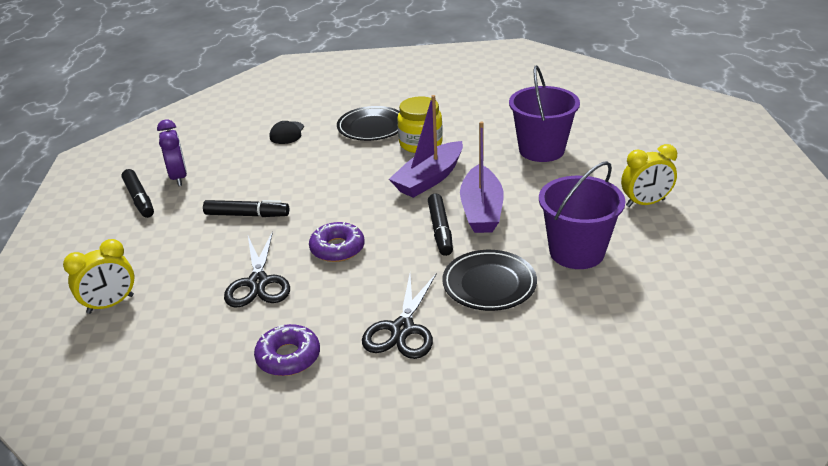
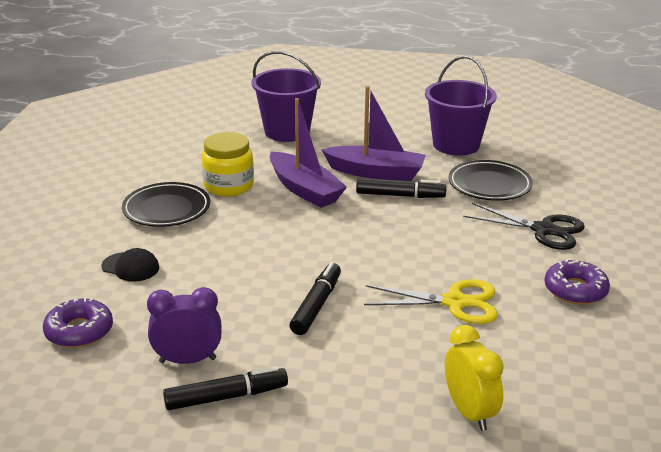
camera: 80 degrees left, 5 degrees down
(258, 282) = (455, 302): black scissors -> yellow scissors
(337, 248) = (409, 251): purple donut -> purple donut (79, 331)
(645, 203) = (398, 109): yellow clock -> none

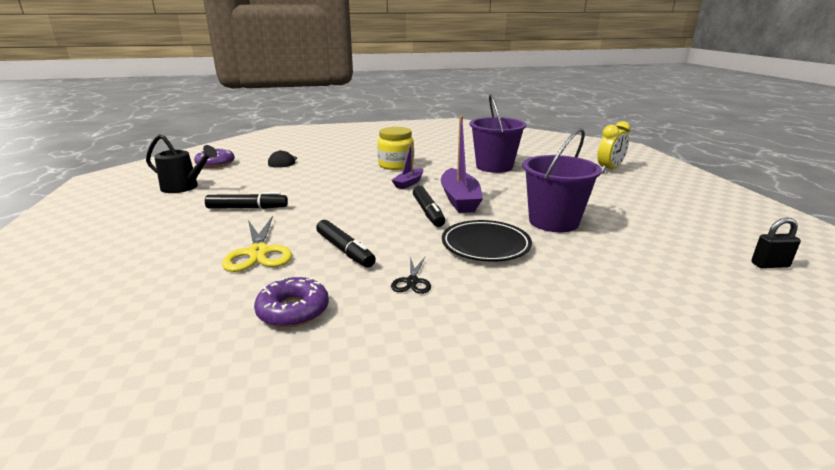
camera: 70 degrees right, 5 degrees down
(166, 209) = (354, 158): black plate -> none
(188, 360) = (184, 187): purple clock -> black watering can
(226, 397) = (143, 201): black marker -> black marker (344, 250)
(305, 190) = (409, 183): purple boat -> purple boat, size x0.57
(469, 412) = (94, 276): yellow clock -> yellow clock (609, 169)
(543, 230) = (412, 281): black scissors -> black scissors, size x0.55
(562, 100) = (770, 265): none -> black padlock

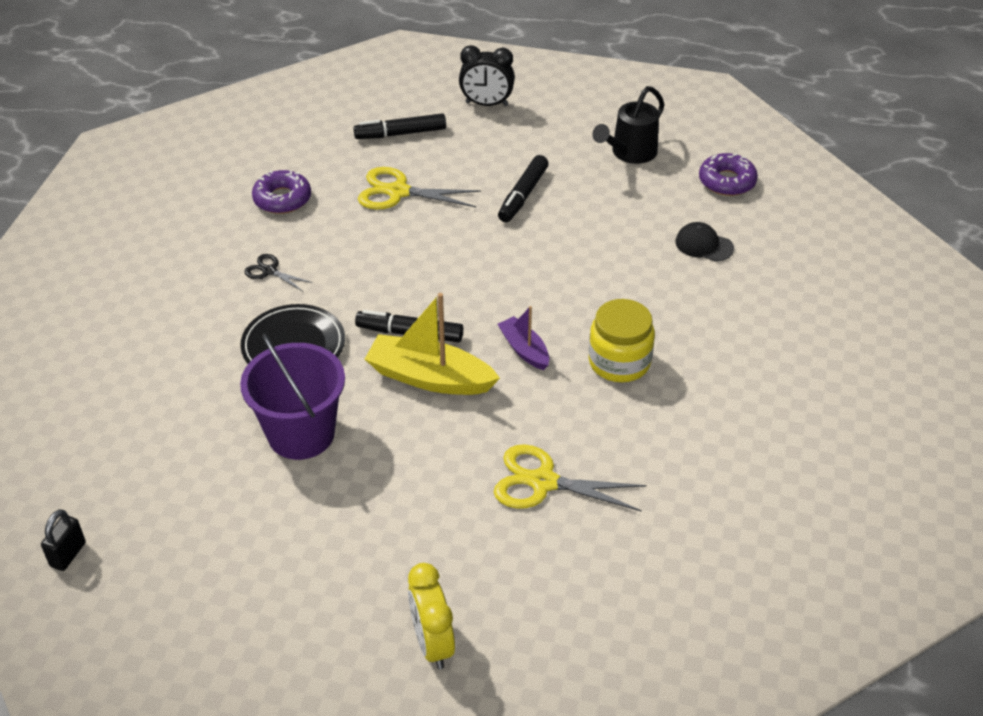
camera: 115 degrees right, 20 degrees up
(96, 245) = (486, 104): none -> black clock
(344, 250) = (361, 245): black marker -> black marker (400, 133)
(459, 199) = (429, 378): purple boat -> yellow boat
(494, 166) = (543, 482): purple bucket -> yellow scissors

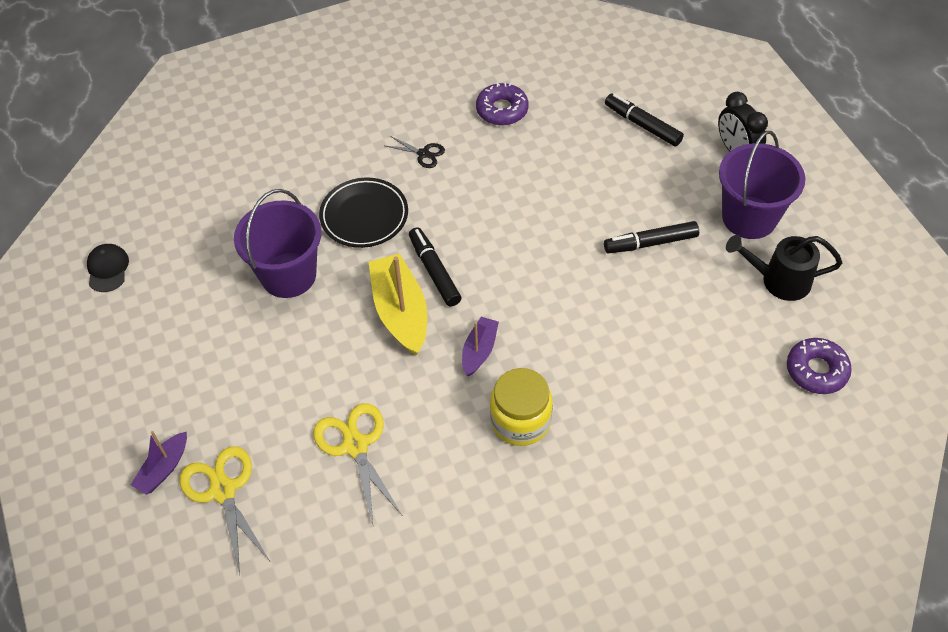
camera: 55 degrees right, 10 degrees up
(68, 554) = (103, 229): black padlock -> none
(269, 271) = (423, 154): black scissors -> black scissors turned 120 degrees clockwise
(398, 192) = (575, 167): yellow scissors -> yellow scissors (223, 491)
(432, 643) = (164, 469): yellow clock -> purple boat
(556, 134) = (749, 217): none -> purple bucket
(704, 245) = (715, 400): black cap -> black cap (107, 269)

